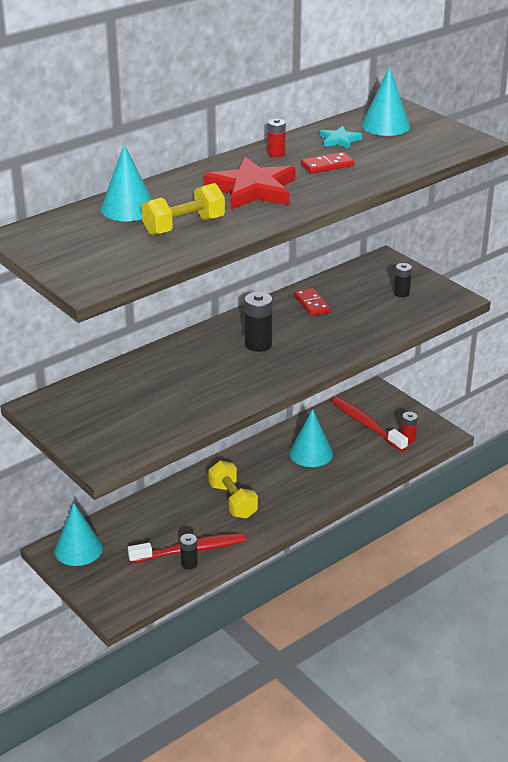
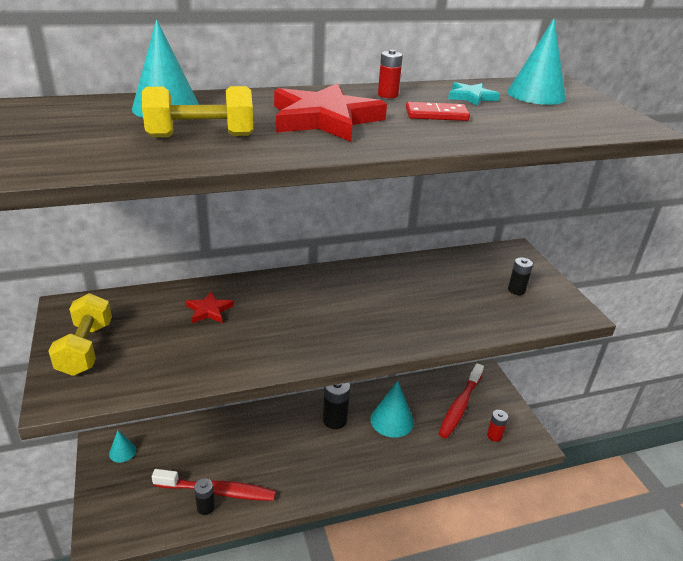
camera: 20 degrees right, 0 degrees up
(78, 549) = (122, 452): turquoise cone -> turquoise cone, size x0.55
(160, 375) = (209, 310): none -> red star
(233, 501) = (290, 448): yellow dumbbell -> yellow dumbbell (86, 348)
(258, 344) = (331, 304): black battery -> black battery (335, 420)
(312, 304) = (415, 276): red domino -> none
(366, 424) = (460, 406): red toothbrush -> red toothbrush turned 135 degrees counterclockwise

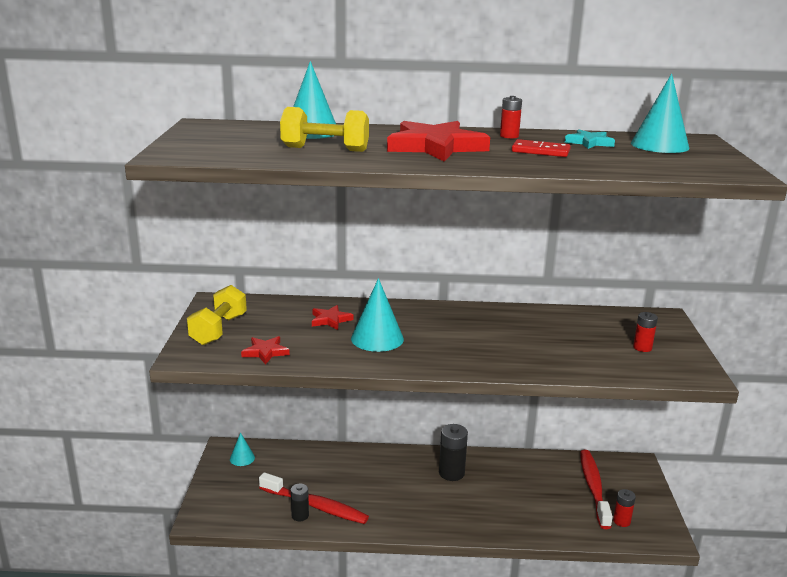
camera: 20 degrees right, 10 degrees down
(153, 370) = (265, 352): none -> red star
(392, 420) = (511, 485): turquoise cone -> turquoise cone (377, 338)
(460, 406) = (593, 487): red toothbrush -> red toothbrush turned 135 degrees clockwise
(516, 290) = (642, 347): black battery -> red battery

